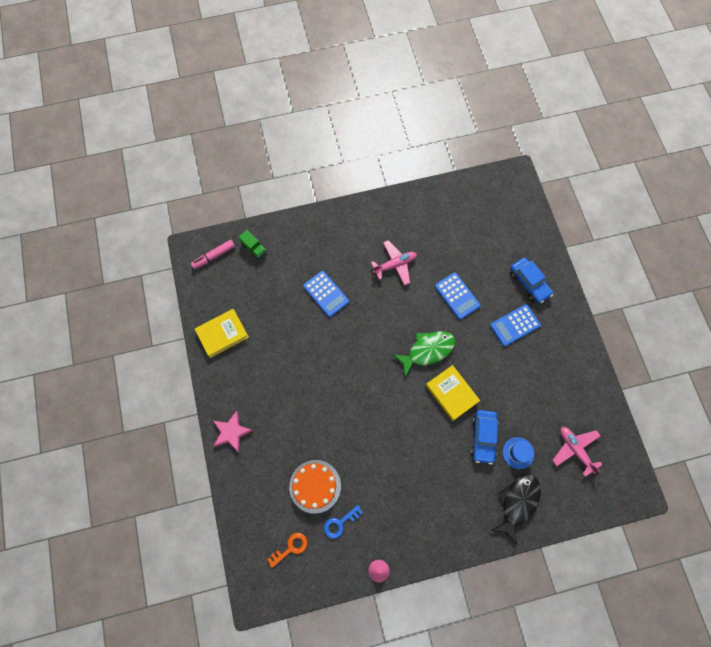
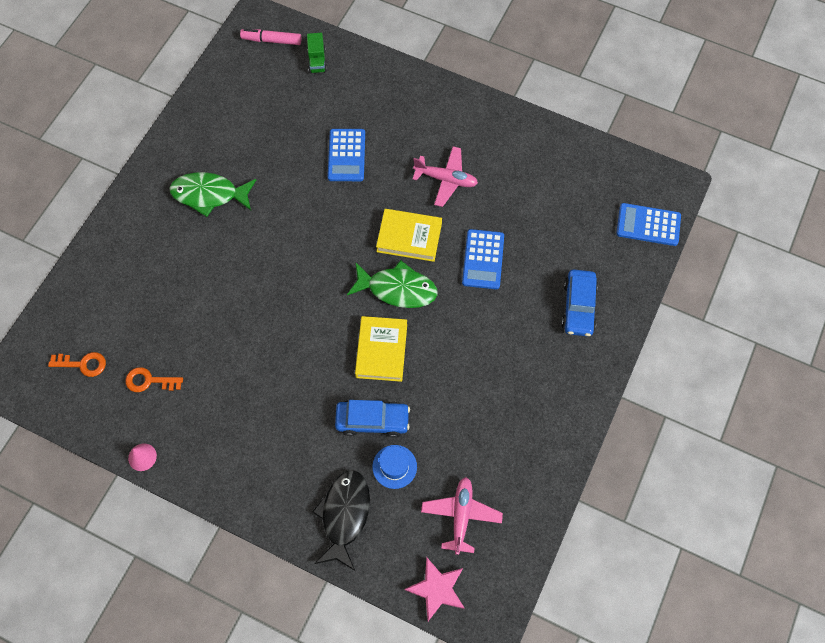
camera: 40 degrees right, 5 degrees down
(222, 334) = (210, 118): yellow book -> yellow book (409, 237)
(231, 432) = (132, 214): pink star -> pink star (437, 589)
(267, 382) = (209, 195): none -> green fish
(315, 486) = (159, 327): orange cake -> none
(340, 523) = (149, 381): blue key -> orange key
(483, 437) = (372, 420): blue car -> blue car turned 135 degrees counterclockwise
(515, 325) = (518, 337): blue calculator -> blue calculator (648, 225)
(517, 503) = (344, 515): black fish -> black fish turned 60 degrees counterclockwise

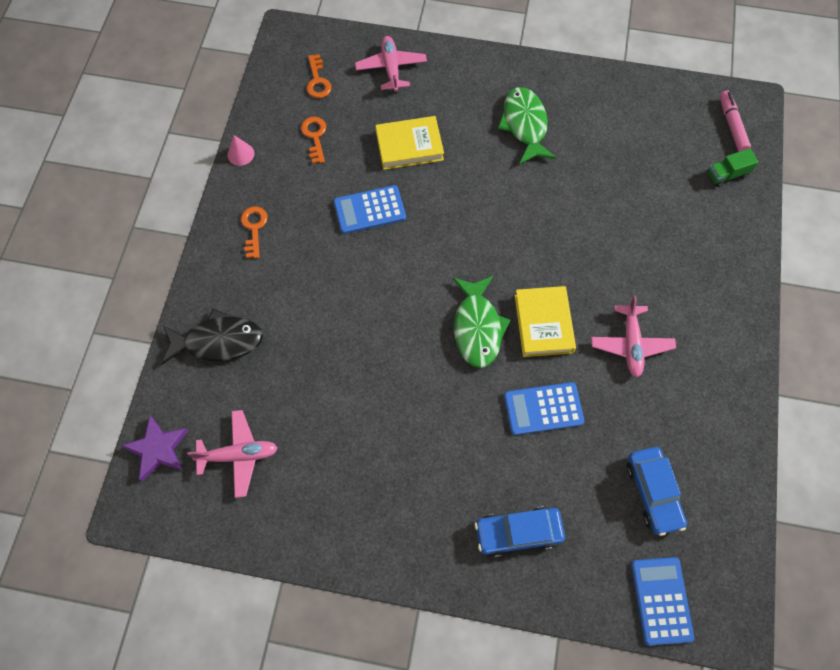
camera: 75 degrees right, 0 degrees up
(97, 292) = (391, 68): none -> pink plane
(233, 459) = (254, 228): none -> orange key
(346, 155) = (620, 235): blue calculator -> blue calculator (369, 210)
(372, 420) = (322, 341): blue car -> blue car (653, 492)
(381, 350) = (401, 330): yellow book -> yellow book (409, 146)
(394, 466) = (278, 375): blue hat -> none
(437, 589) = (158, 449): pink star -> purple star

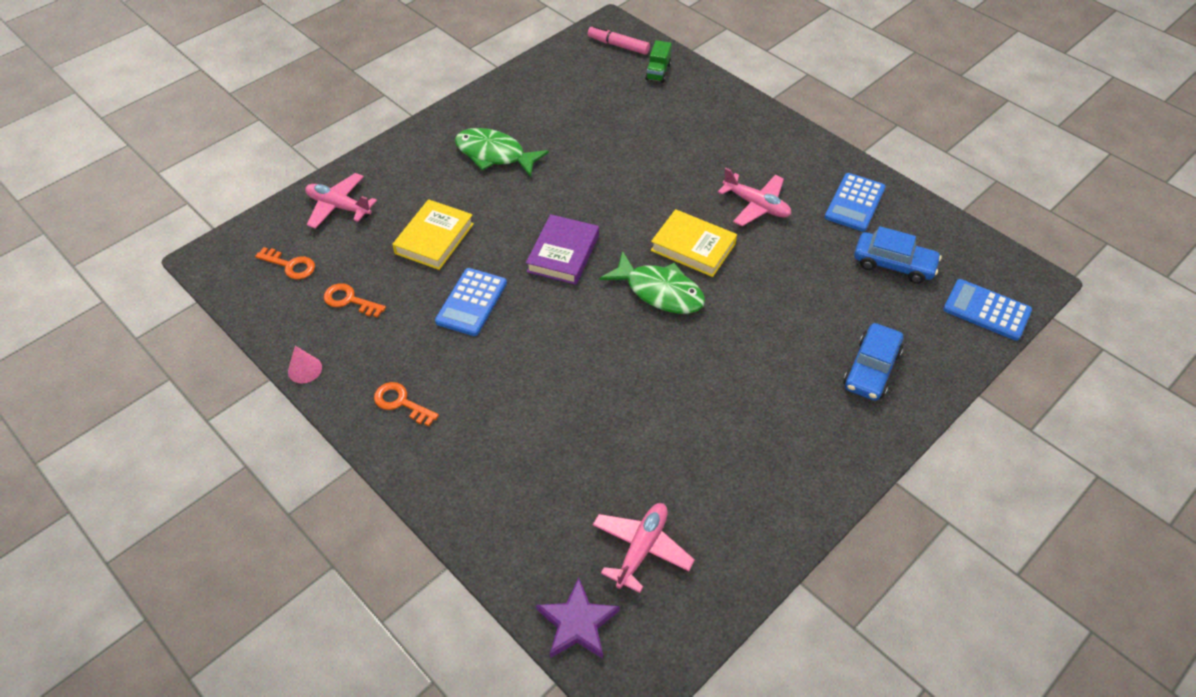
camera: 55 degrees left, 15 degrees down
(218, 341) = (500, 501): black fish -> none
(462, 238) = (563, 253): none -> purple book
(543, 409) = (771, 290): blue calculator -> blue calculator (855, 203)

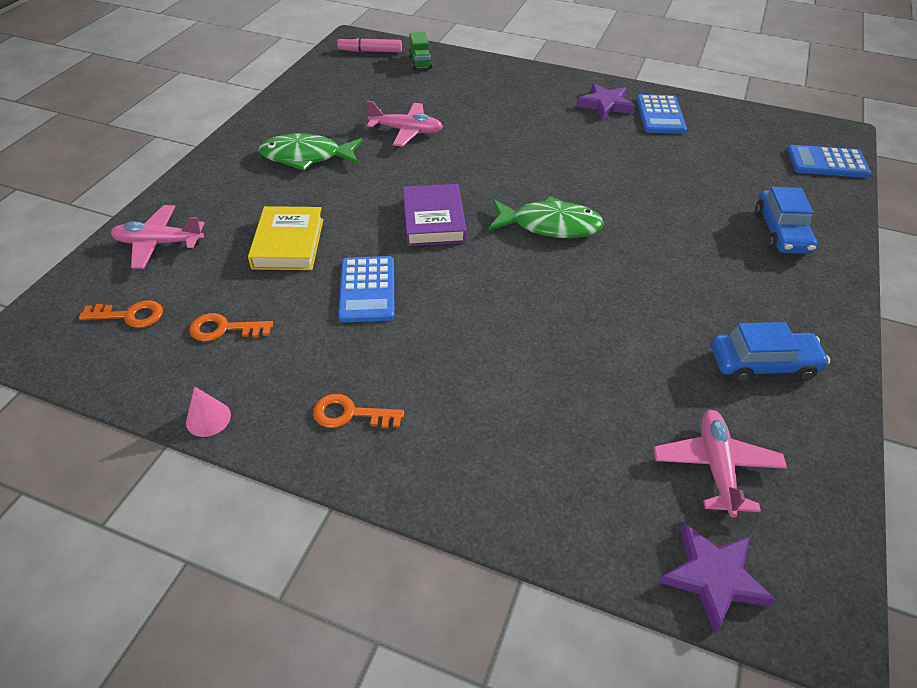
camera: 25 degrees left, 5 degrees down
(693, 247) = (552, 182): yellow book -> none
(756, 205) = (582, 137): pink plane -> pink plane (407, 131)
(807, 174) = (605, 105): none -> purple star
(893, 264) = (728, 150): blue car -> blue car (763, 364)

